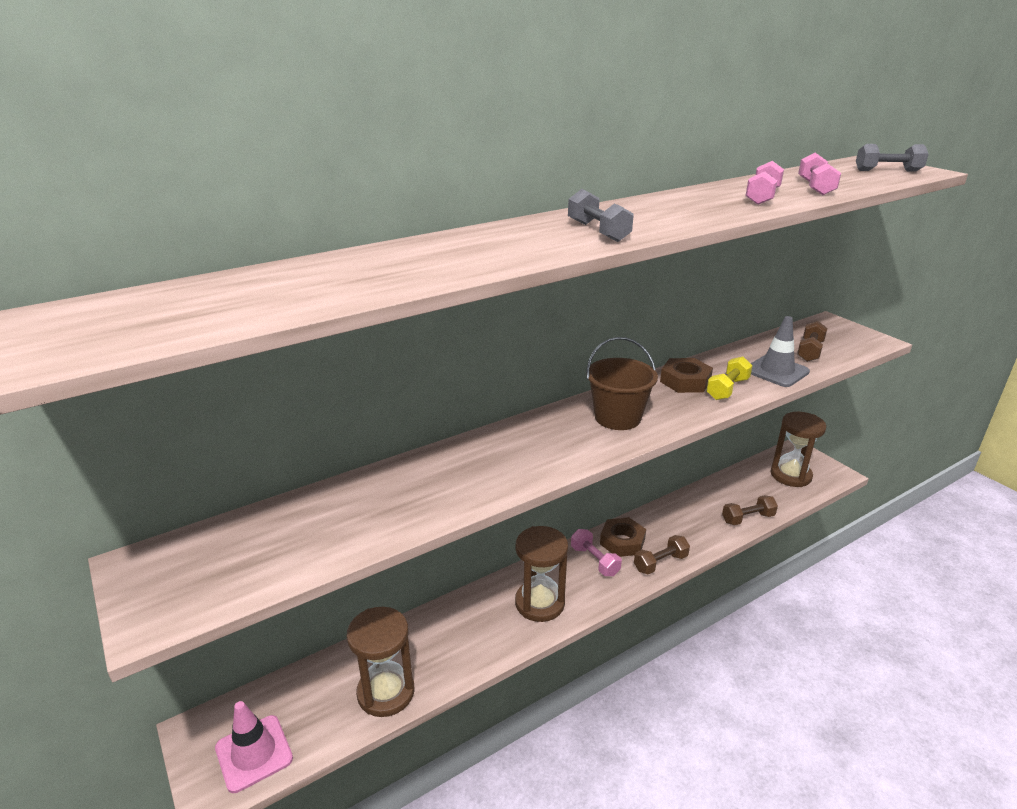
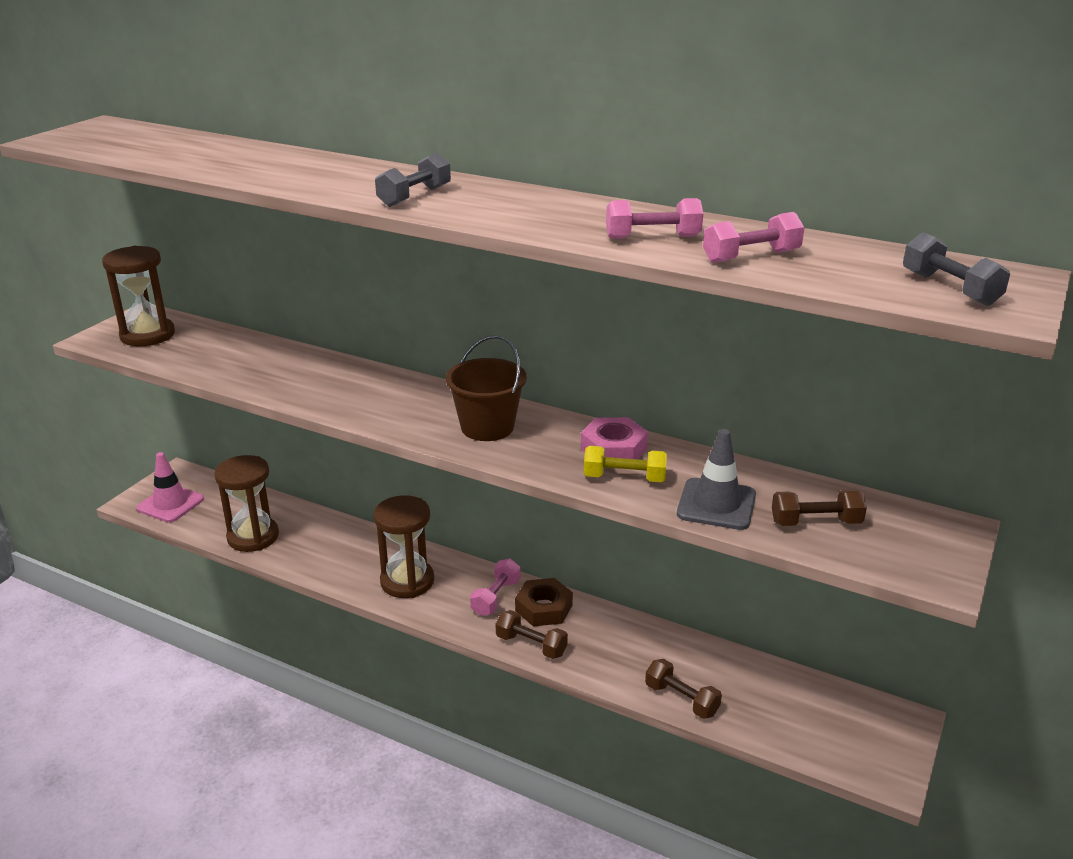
camera: 60 degrees right, 0 degrees up
(685, 381) = (613, 448): brown nut -> pink nut
(790, 475) = (829, 724): brown hourglass -> brown hourglass (147, 335)

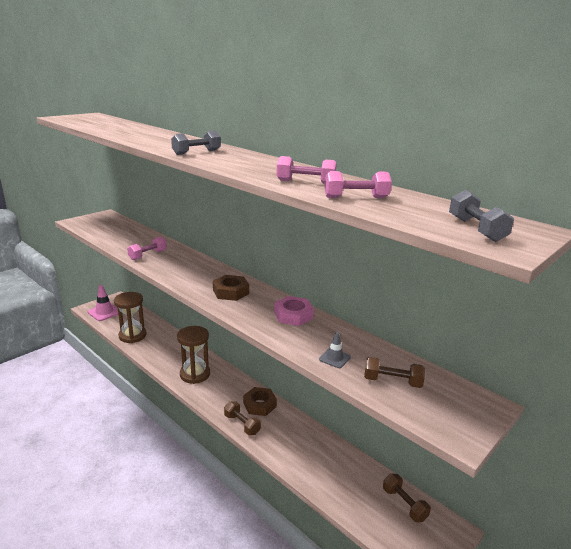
camera: 15 degrees right, 5 degrees down
(147, 335) = (99, 223): brown hourglass -> none
(487, 427) = (230, 292): brown bucket -> brown nut
(496, 597) = (236, 393): pink dumbbell -> pink dumbbell (148, 255)
(624, 478) = (288, 332): yellow dumbbell -> none
(681, 699) = (313, 478): brown dumbbell -> brown dumbbell (404, 504)
(716, 504) = (334, 358): grey traffic cone -> grey traffic cone, size x0.56

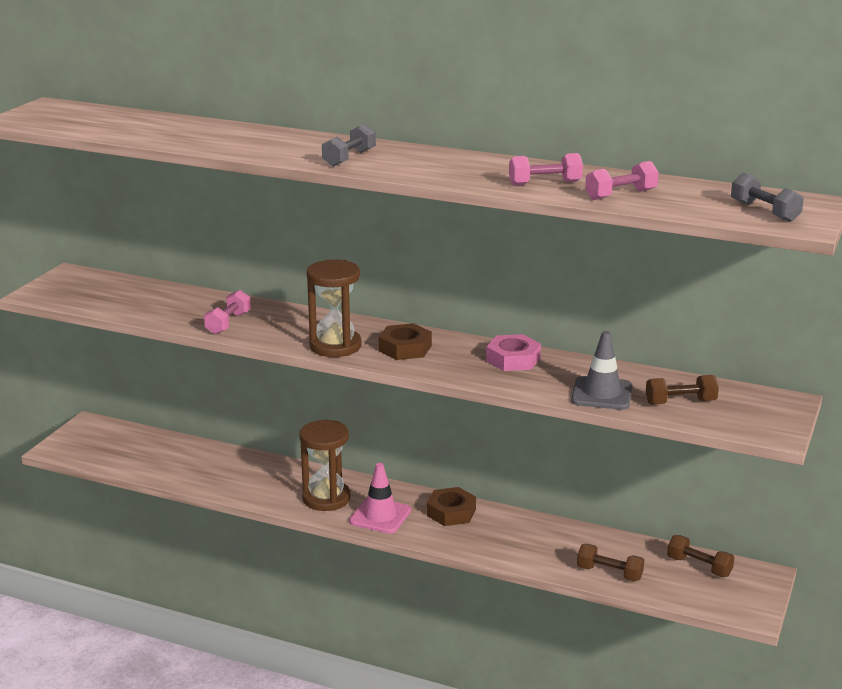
camera: 20 degrees left, 0 degrees up
(104, 312) = (90, 448): pink traffic cone -> pink traffic cone (380, 516)
(132, 335) = (176, 471): brown hourglass -> brown hourglass (335, 346)
(242, 424) = (445, 539): brown dumbbell -> brown dumbbell (609, 573)
(334, 358) = (601, 394): grey traffic cone -> grey traffic cone, size x1.80

